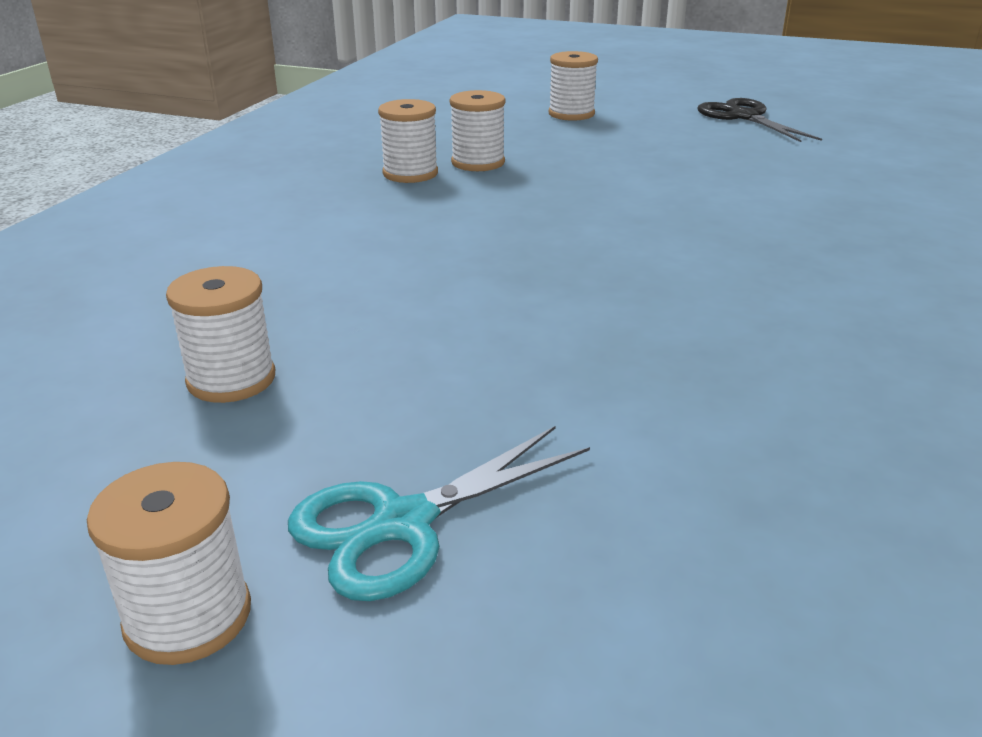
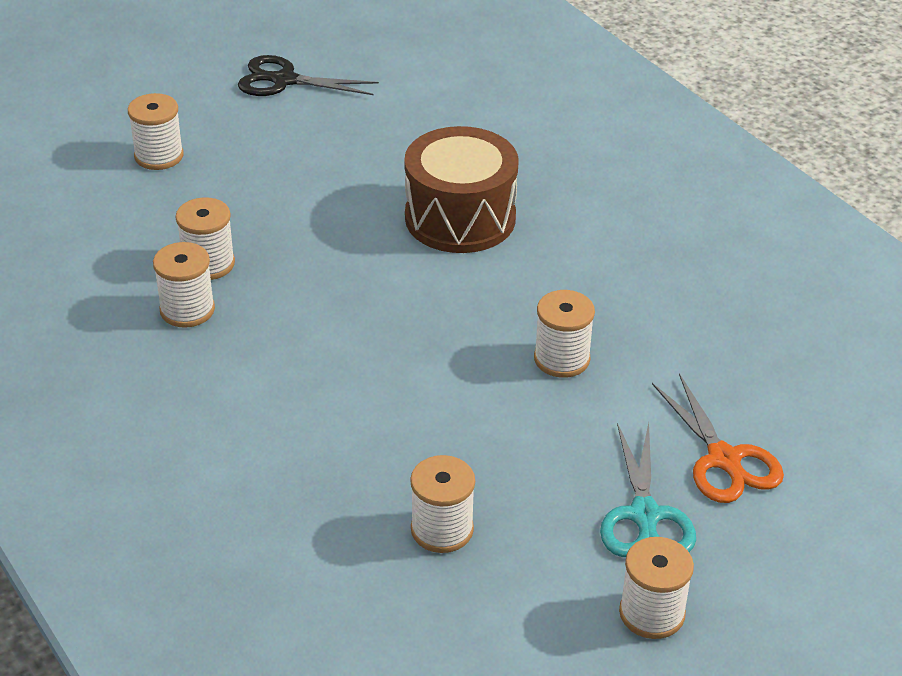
camera: 55 degrees left, 10 degrees up
(611, 556) = (723, 459): none -> orange scissors
(616, 350) = (561, 359): none -> white spool
(729, 225) = (460, 218): none -> brown drum

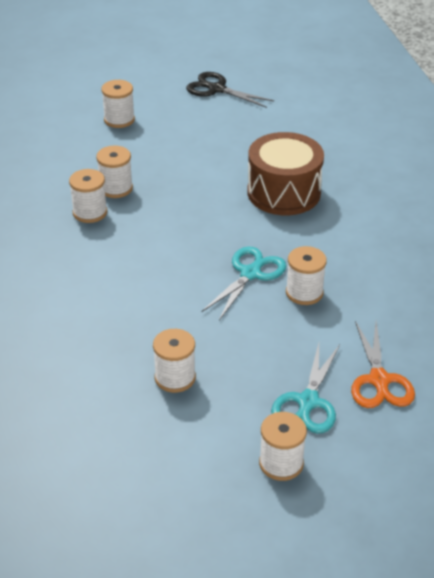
camera: 20 degrees right, 0 degrees up
(472, 349) = (250, 274): none -> turquoise scissors

